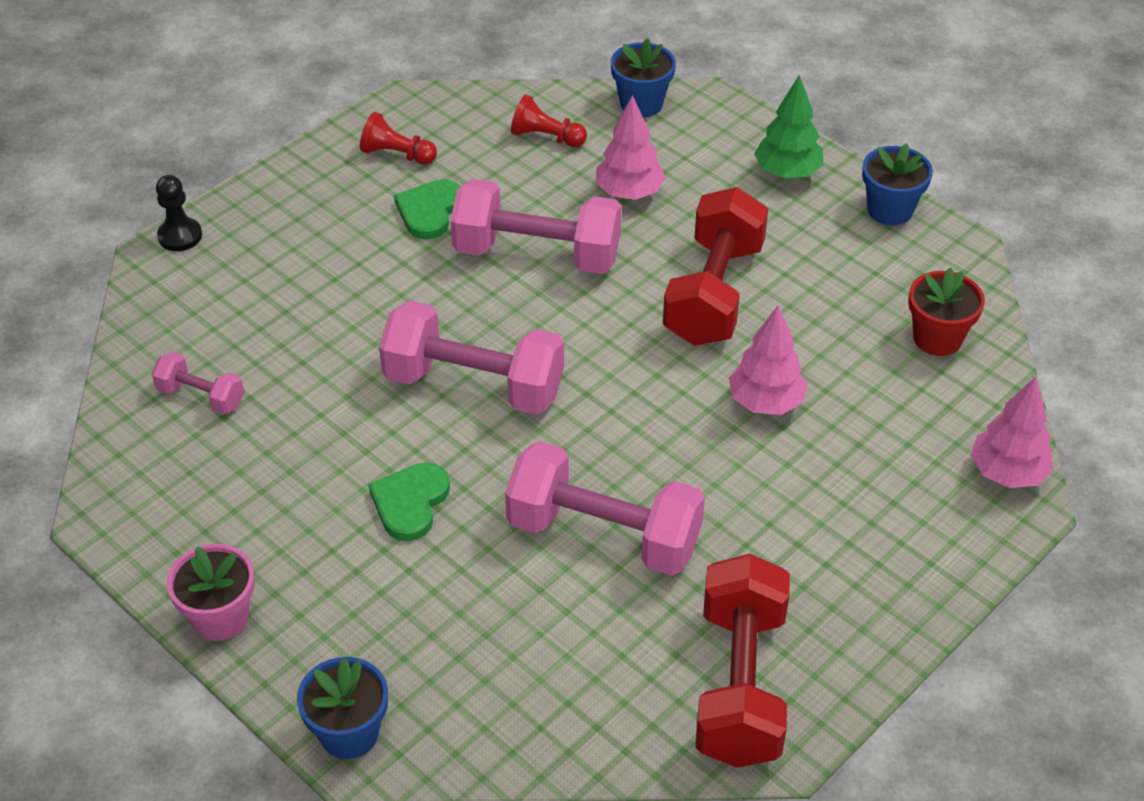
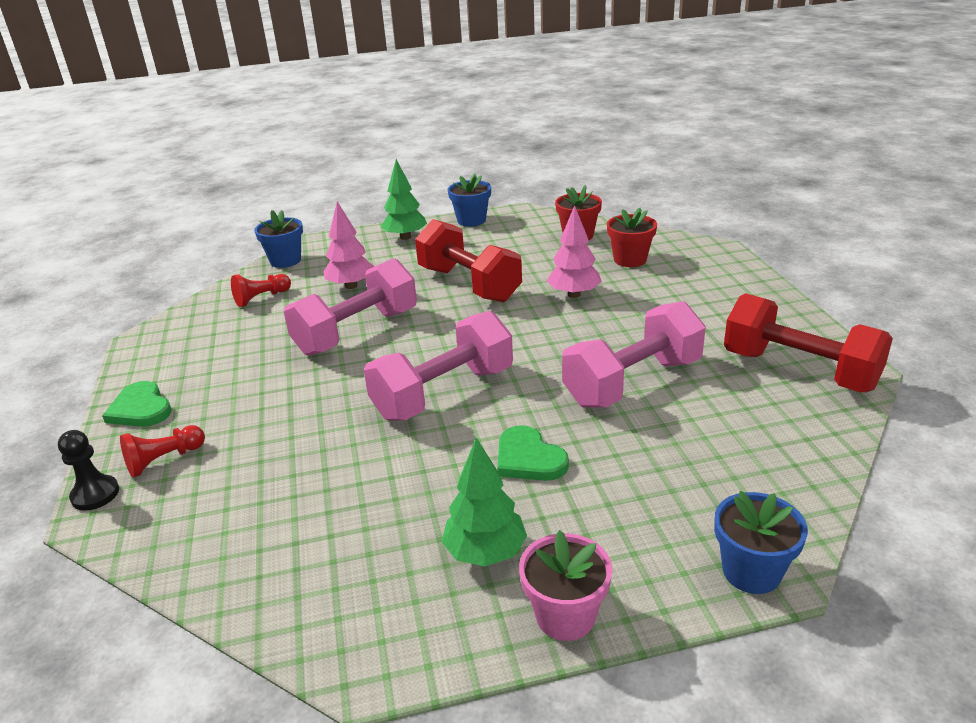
camera: 55 degrees left, 15 degrees down
(201, 396) = (293, 542): pink dumbbell -> none
(263, 530) = (485, 552): none -> green tree
(397, 154) = (184, 358): red pawn -> red pawn (164, 460)
(429, 211) = (257, 361): green heart -> green heart (140, 409)
(908, 421) = (630, 260): none -> red flower pot
(1007, 473) = (692, 246): pink tree -> none

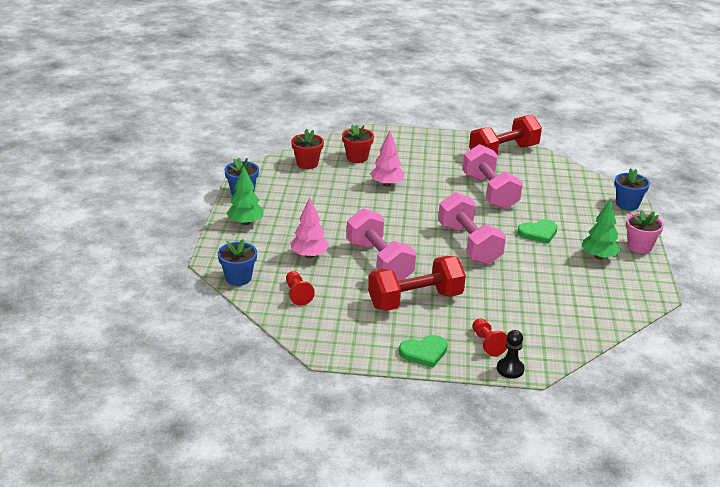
camera: 75 degrees left, 0 degrees up
(469, 284) = (345, 213): red dumbbell -> red dumbbell (415, 300)

